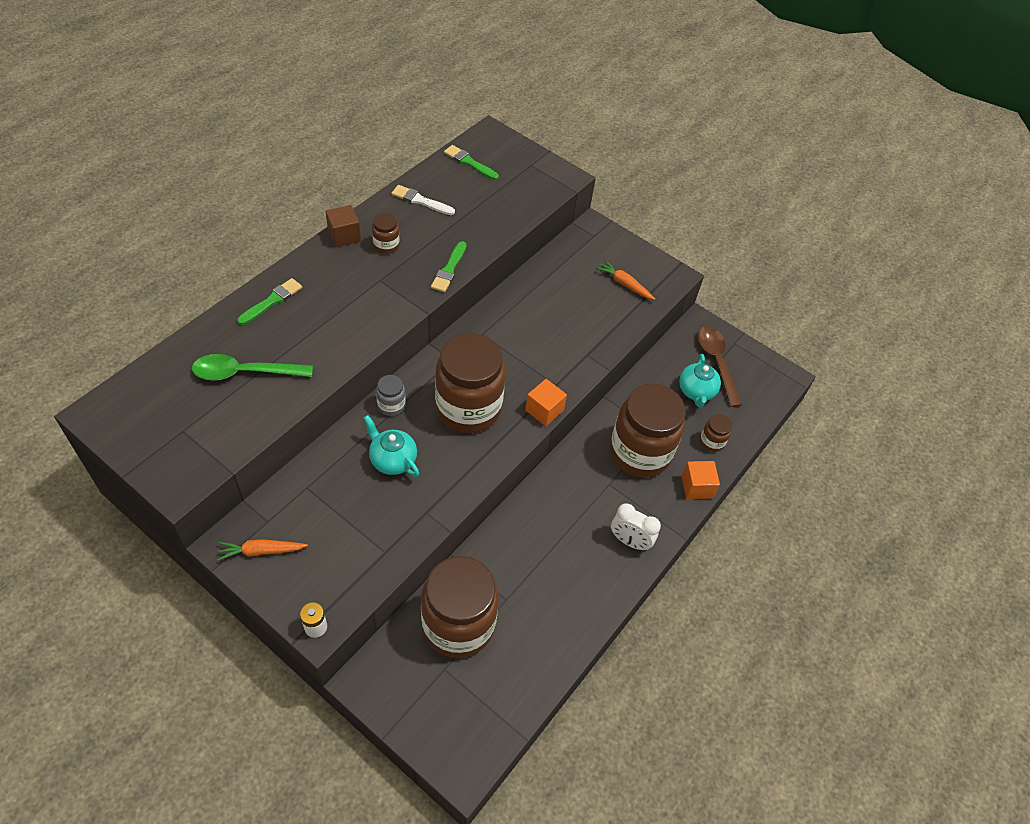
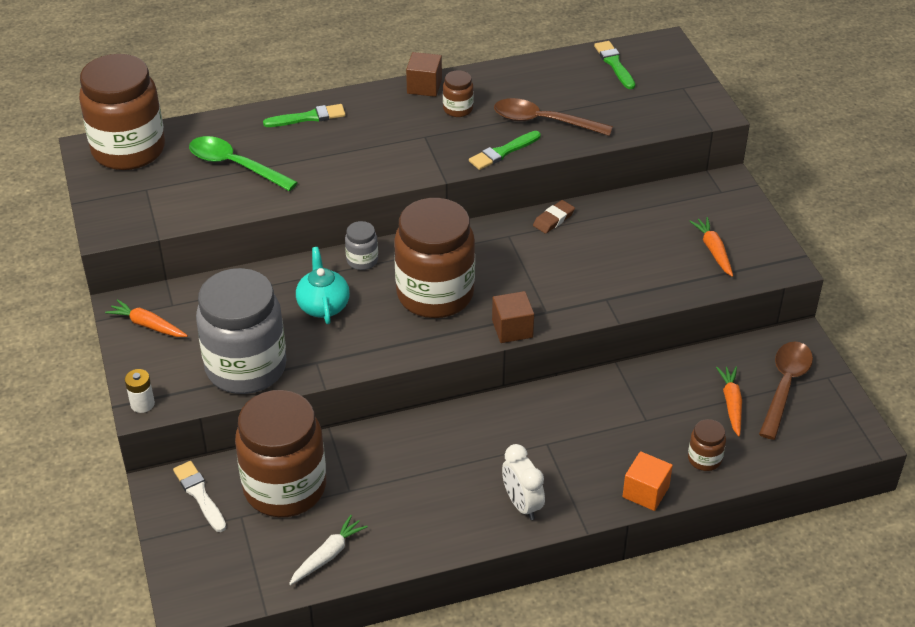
camera: 40 degrees right, 10 degrees down
(375, 546) = (246, 367): none -> grey jar
(420, 201) = (529, 82): white brush -> white brush (199, 495)
(458, 231) = (543, 121): none -> brown spoon
(502, 306) = (553, 219): none -> brown eraser
(533, 662) = (328, 555): none -> white carrot
(544, 410) = (512, 329): orange cube -> brown cube
(640, 453) = (608, 431): brown jar -> brown jar (128, 150)
(696, 392) = (731, 404): turquoise teapot -> orange carrot

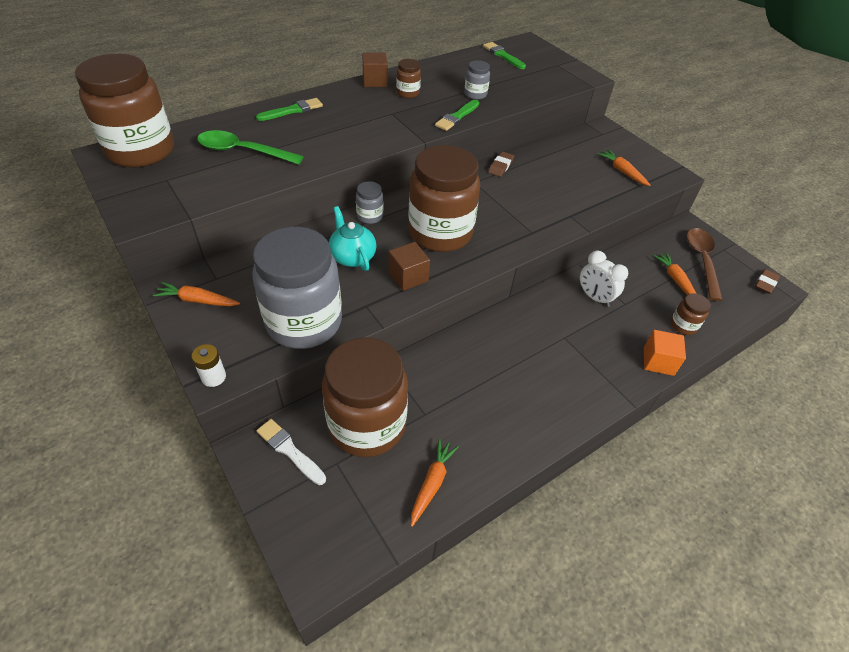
camera: 20 degrees left, 5 degrees up
(328, 555) = (432, 483): white carrot -> orange carrot
(512, 329) = (514, 249): brown cube -> brown cube (408, 277)
(522, 504) = (572, 393): white clock -> white clock (594, 297)
(543, 121) = (475, 94): brown spoon -> grey jar
(853, 430) = (765, 283): none -> brown eraser

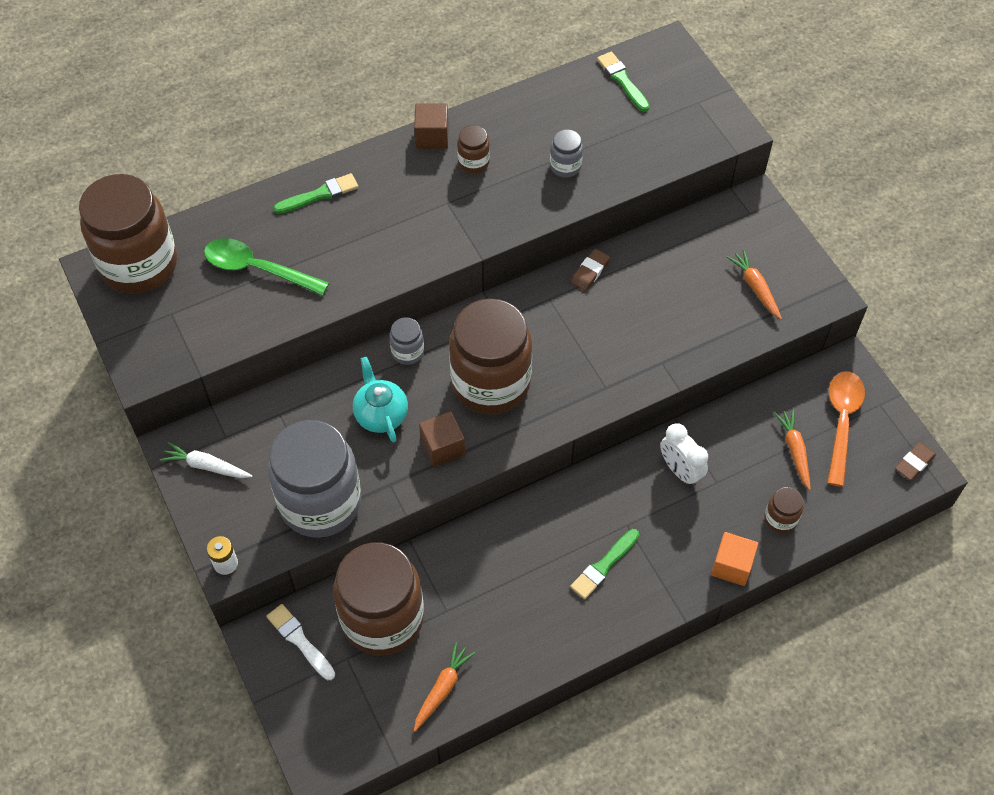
camera: 10 degrees right, 10 degrees up
(197, 300) = (206, 466): orange carrot -> white carrot
(457, 117) = (532, 212): green brush -> green brush (603, 566)
(702, 261) = (841, 422): brown spoon -> orange spoon

